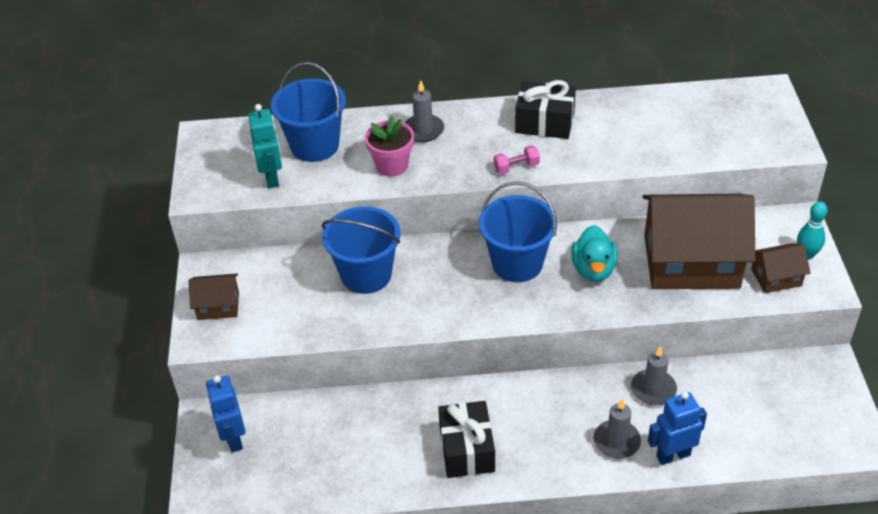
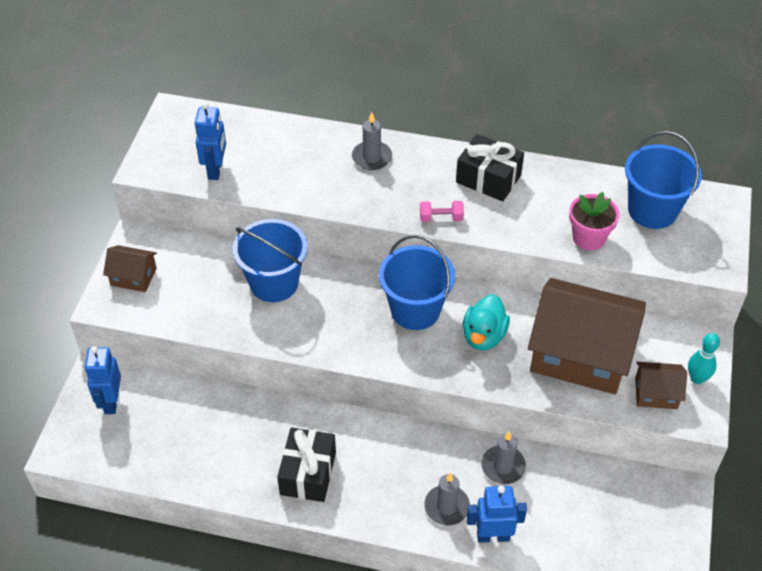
camera: 15 degrees right, 5 degrees up
(272, 178) = (215, 170): turquoise robot -> blue robot
(314, 145) = (266, 147): blue bucket -> blue bucket (652, 210)
(392, 165) = (327, 185): pink flower pot -> pink flower pot (588, 238)

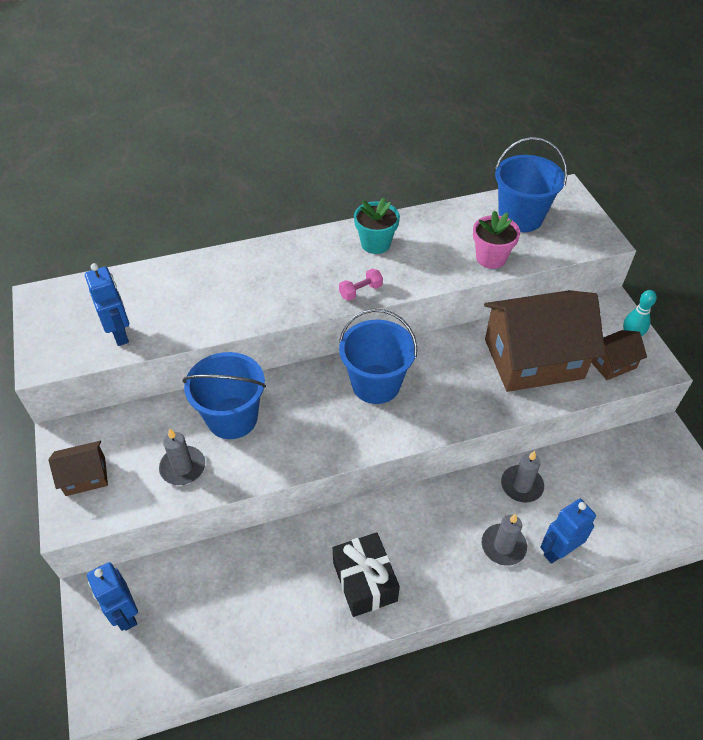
camera: 30 degrees left, 0 degrees up
(372, 157) = (262, 265): grey candle -> grey candle (183, 467)
(483, 336) = (448, 380): turquoise duck -> none
(488, 179) = (375, 244): black gift -> turquoise flower pot

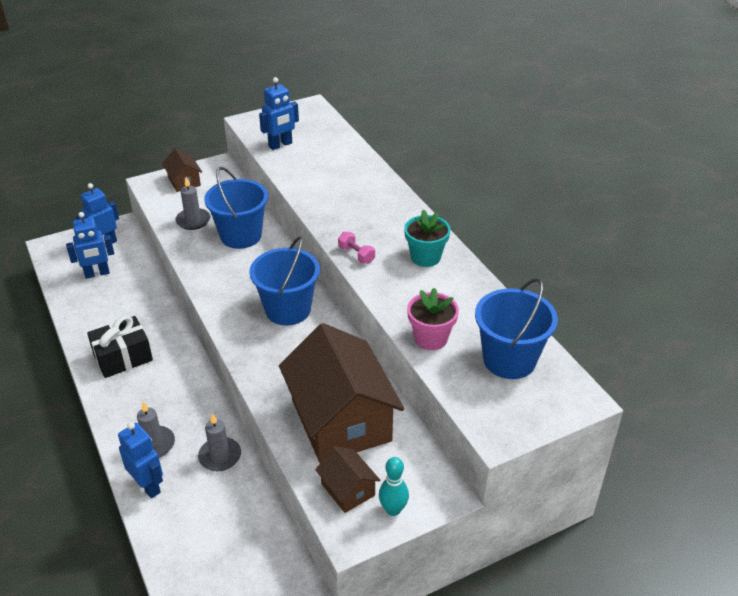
camera: 80 degrees right, 10 degrees down
(192, 621) = (97, 274): none -> blue robot

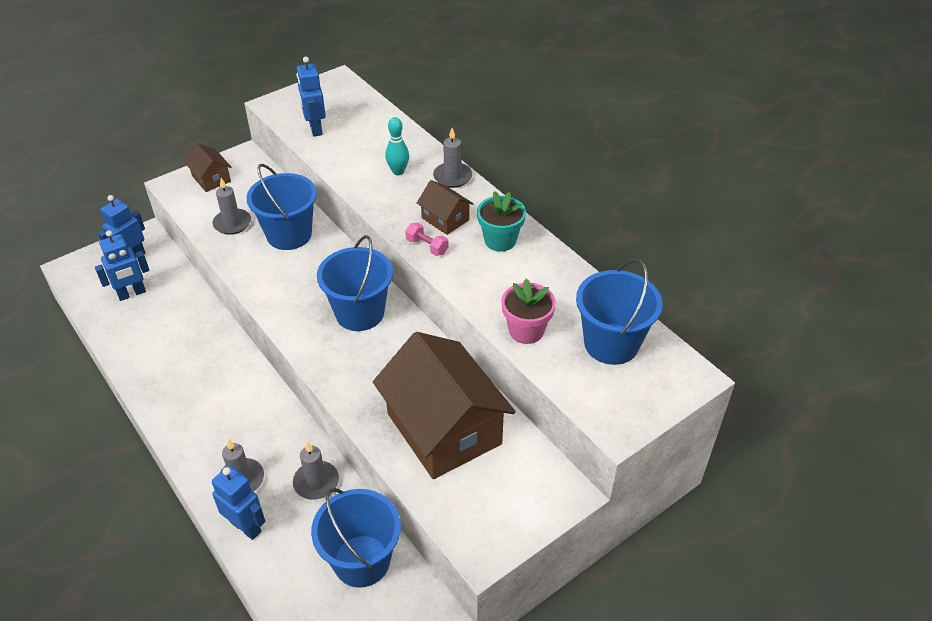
camera: 10 degrees left, 5 degrees up
(123, 357) = (184, 386): black gift -> none
(245, 532) = (361, 561): none -> blue bucket
(280, 145) = (315, 129): blue robot -> blue robot turned 120 degrees clockwise
(348, 489) = (468, 503): brown house -> brown house (445, 219)
(393, 509) = (519, 518): turquoise bowling pin -> turquoise bowling pin (398, 171)
(395, 198) = (452, 177): none -> grey candle

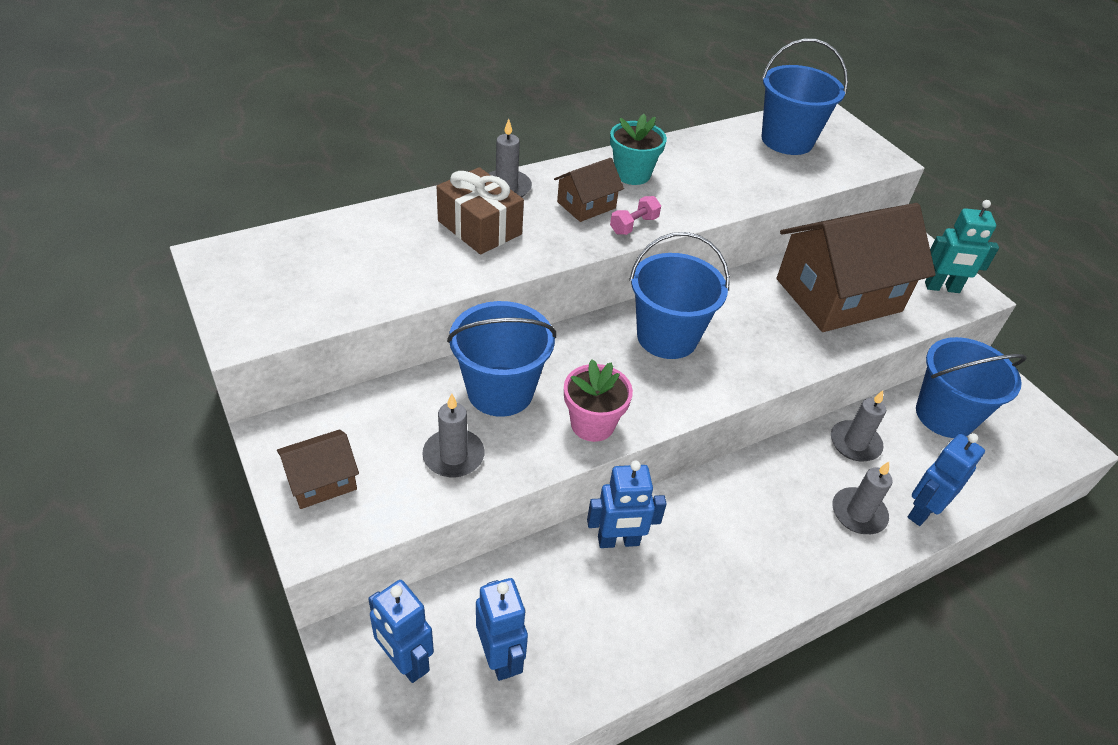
camera: 85 degrees left, 0 degrees up
(315, 129) = (341, 292): blue robot -> blue robot (618, 541)
(398, 171) = (479, 227): turquoise bowling pin -> brown gift
(482, 520) = (942, 288): none -> turquoise robot
(526, 330) = (771, 182): pink flower pot -> pink flower pot (592, 424)

